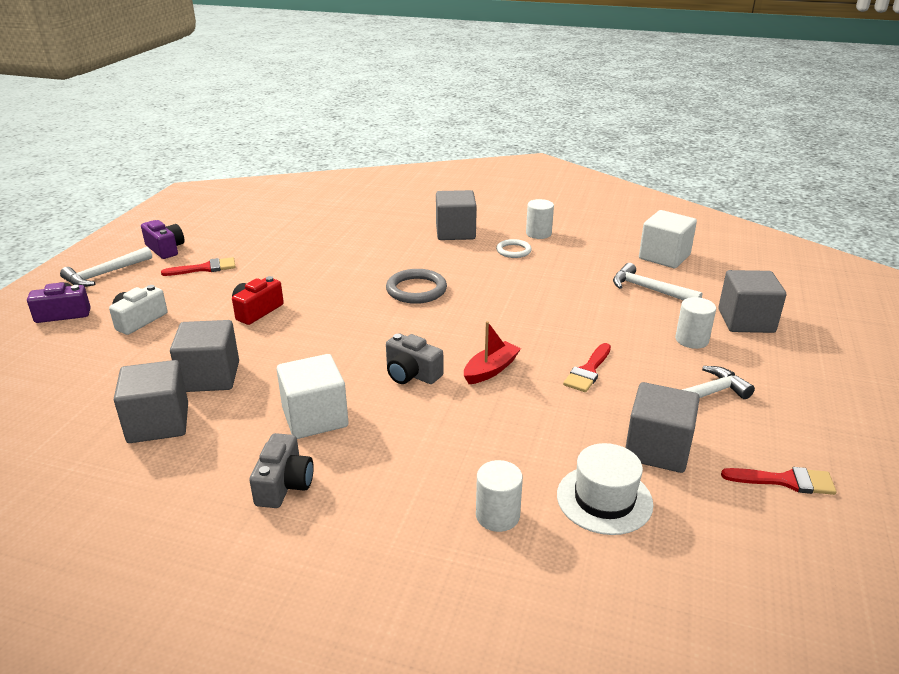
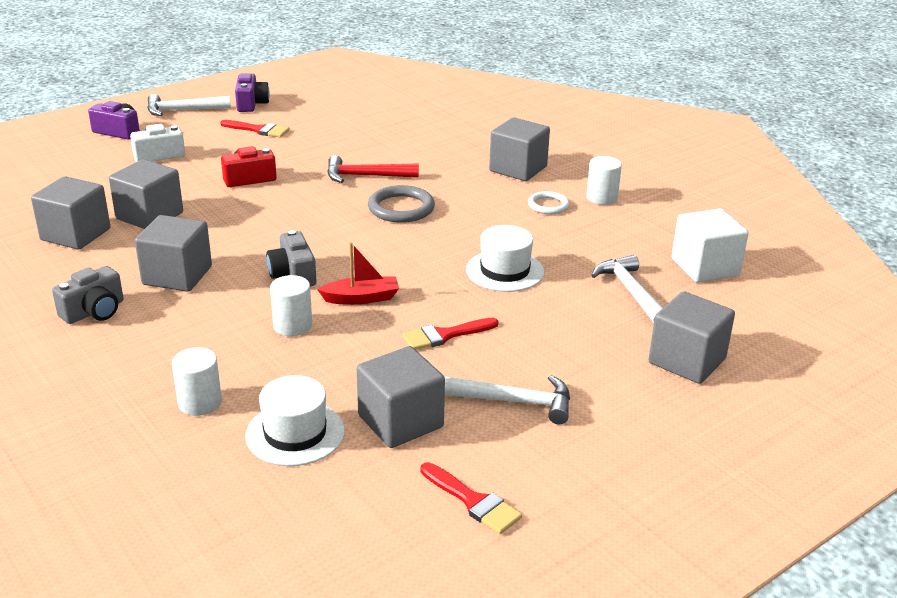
camera: 35 degrees right, 0 degrees up
(315, 418) = (177, 276): white cube -> grey cube
(352, 275) = (365, 176): none -> red hammer
(555, 307) = (505, 271): none -> white hat
(691, 340) = (593, 353): white cylinder -> white cylinder (292, 326)

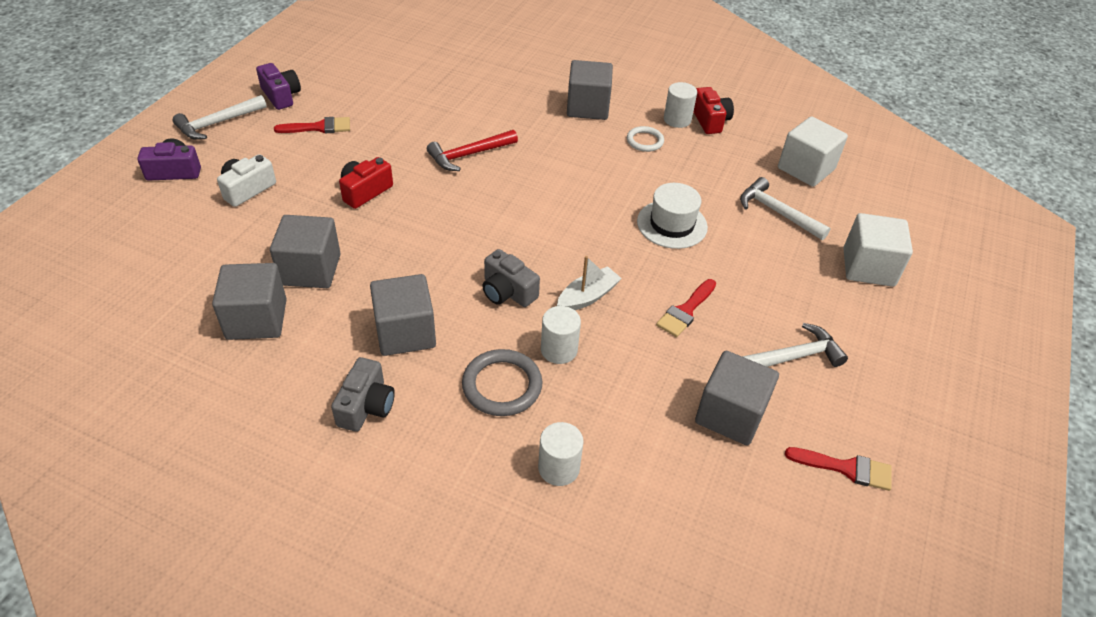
camera: 30 degrees left, 15 degrees up
(295, 433) = (664, 464): white hat -> none
(361, 298) = (587, 297): red boat -> white boat
(401, 208) = (531, 183): grey ring -> grey ring (502, 385)
(637, 206) = (710, 120): none -> red camera
(687, 361) = (868, 267): grey cube -> white cube

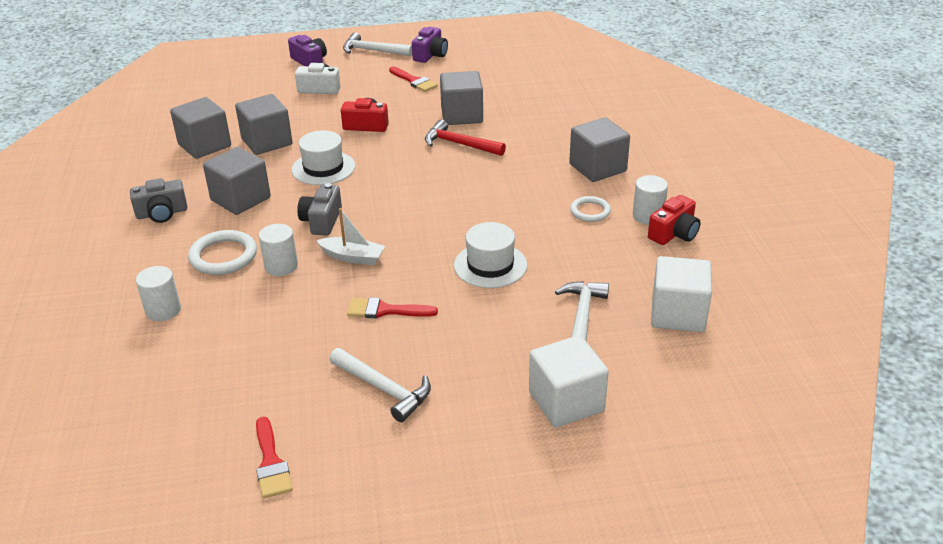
camera: 60 degrees right, 10 degrees down
(412, 252) = (323, 168): none -> white hat
(502, 385) = (223, 256): grey ring -> white ring
(730, 414) = (282, 375): grey cube -> grey cube (462, 115)

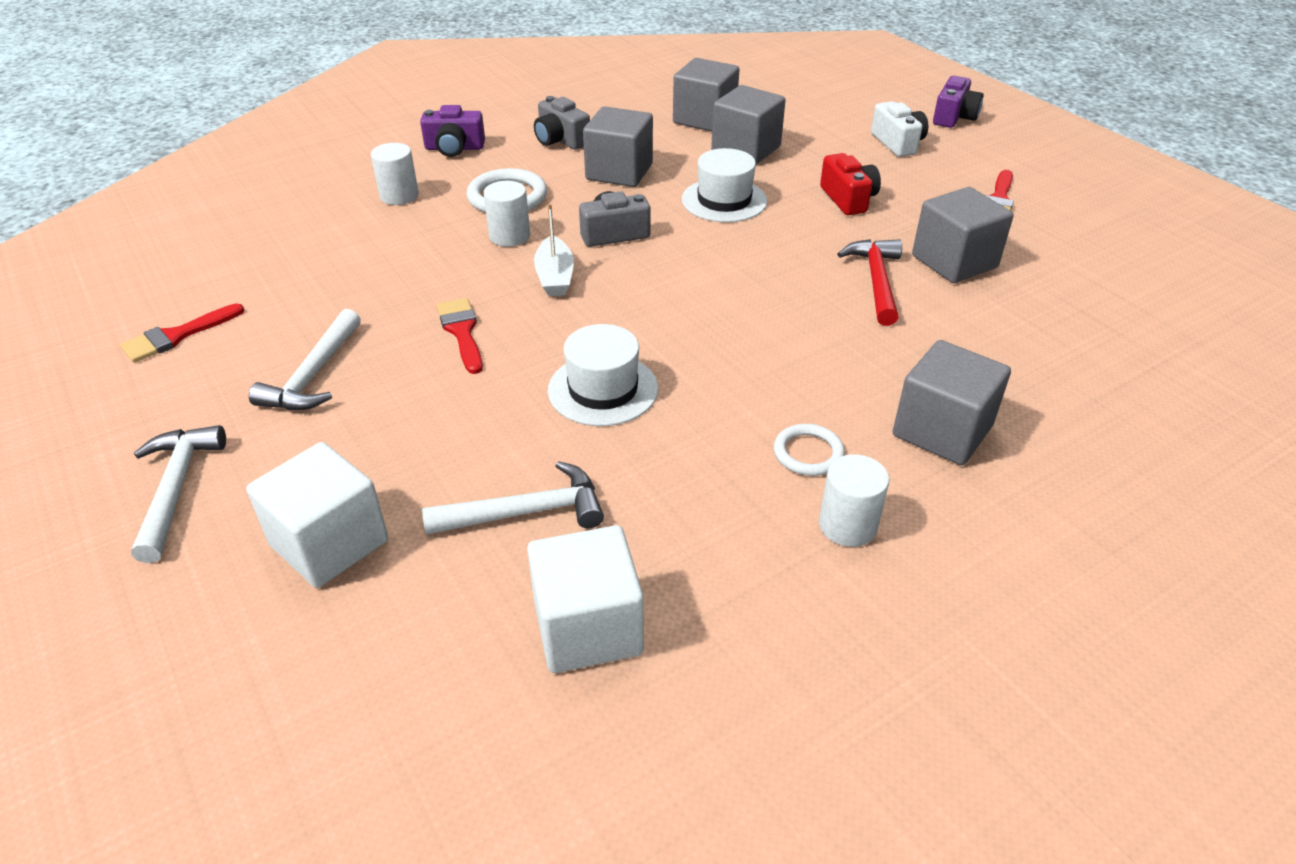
camera: 65 degrees right, 5 degrees up
(372, 51) = (1036, 148): white hammer -> white hammer (176, 488)
(430, 55) = (1085, 191): purple camera -> purple camera (454, 148)
(674, 233) = (819, 572): red camera -> none

